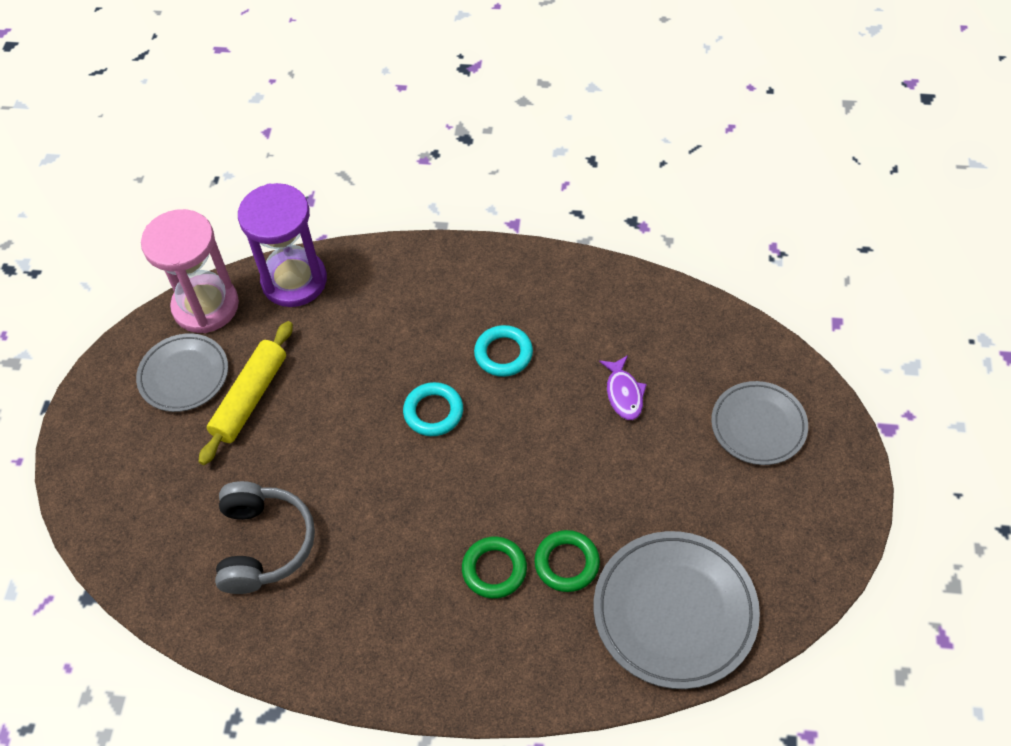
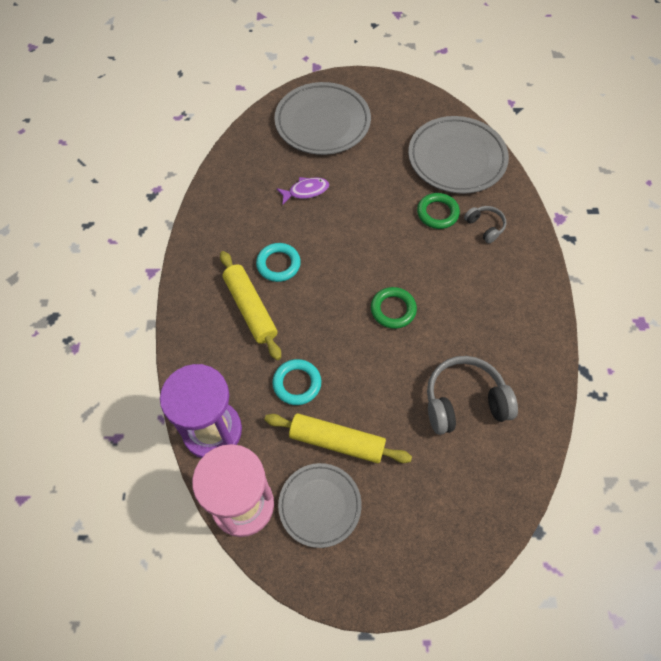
camera: 100 degrees left, 5 degrees up
(433, 412) = (334, 304): turquoise ring -> turquoise ring (297, 383)
(442, 321) = (250, 309): none -> yellow rolling pin
(494, 569) = (451, 252): green ring -> green ring (393, 310)
(534, 627) = (485, 227): none -> grey headphones
(758, 425) = (322, 122): grey plate -> grey plate, size x1.57

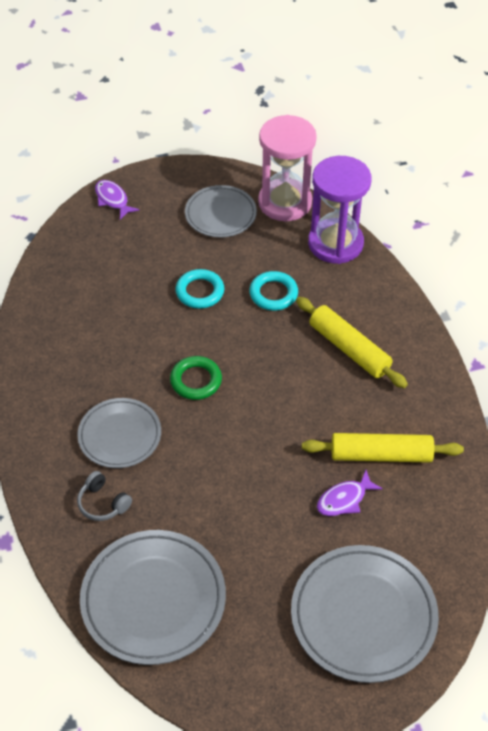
camera: 165 degrees right, 10 degrees down
(278, 264) = (339, 400): turquoise ring -> turquoise ring (200, 292)
(337, 442) = (220, 258): yellow rolling pin -> yellow rolling pin (381, 454)
(437, 213) = (166, 508): green ring -> none
(439, 564) = (113, 200): none -> purple fish
(464, 402) = (106, 312): grey headphones -> none
(466, 276) = (120, 435): none -> grey plate

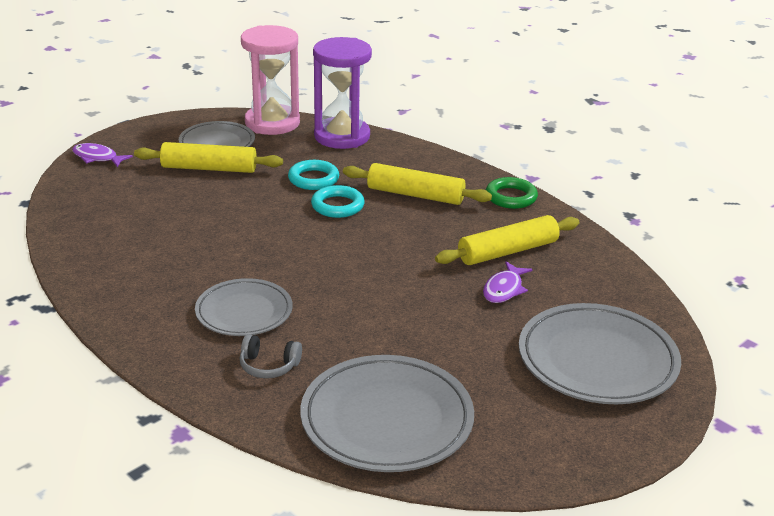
camera: 30 degrees left, 20 degrees down
(194, 247) = (209, 168): none -> yellow rolling pin
(196, 381) = (289, 253): green ring -> green ring (511, 197)
(200, 292) = (240, 195): turquoise ring -> turquoise ring (337, 206)

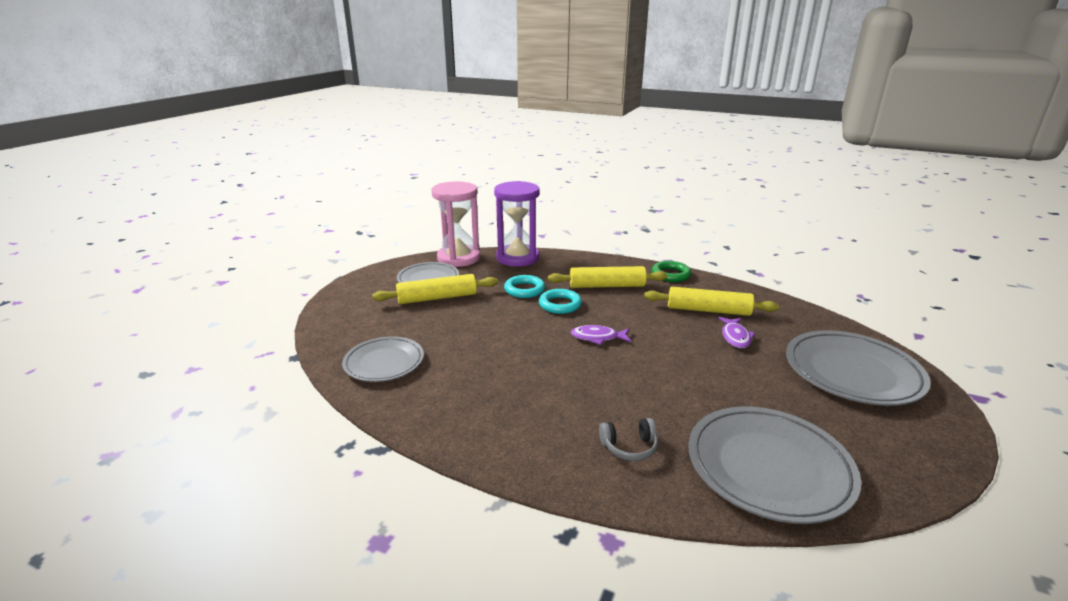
camera: 20 degrees left, 5 degrees down
(97, 158) = (336, 308): purple fish -> purple fish (597, 337)
(244, 312) = (565, 404): grey plate -> grey plate (384, 363)
(507, 251) = (708, 310): yellow rolling pin -> yellow rolling pin turned 60 degrees clockwise

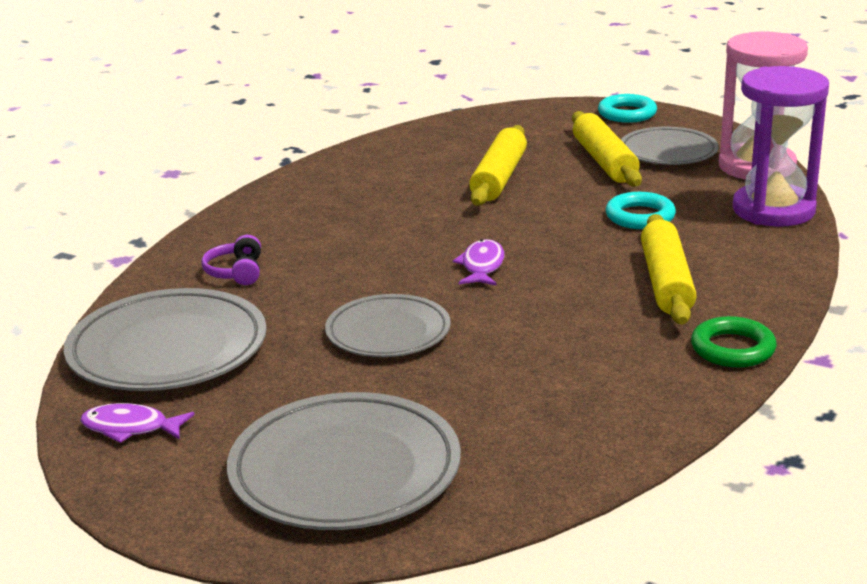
camera: 95 degrees right, 0 degrees up
(384, 363) = (434, 147): grey plate -> grey plate (388, 332)
(560, 305) = (588, 242): turquoise ring -> turquoise ring (627, 113)
(629, 447) = (236, 272): grey headphones -> purple headphones
(708, 310) = (574, 368): yellow rolling pin -> yellow rolling pin (499, 178)
(735, 337) = (475, 379): purple fish -> purple fish (130, 428)

